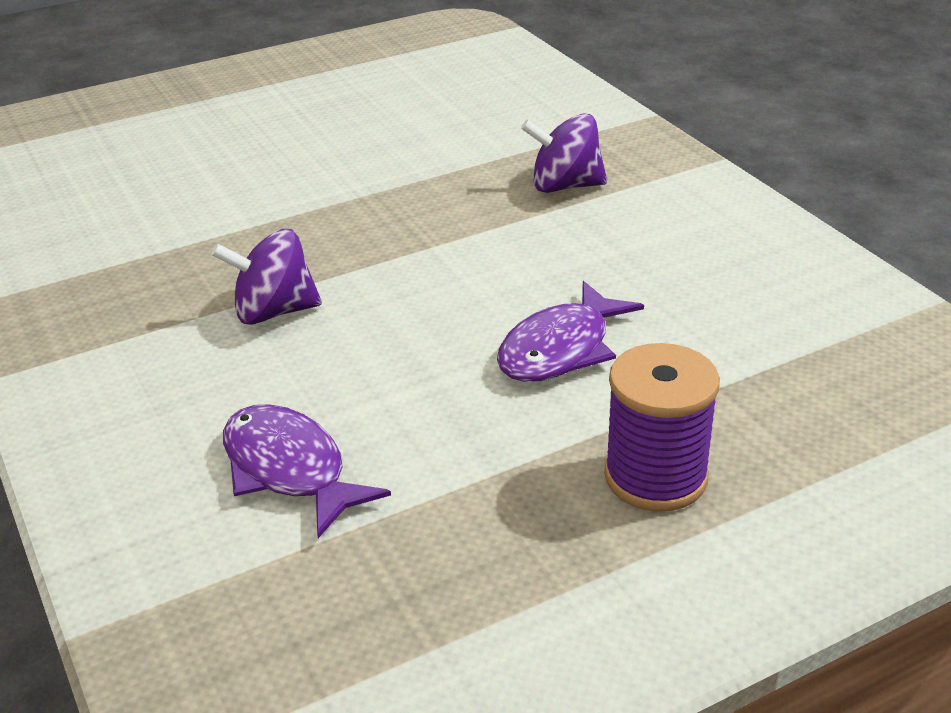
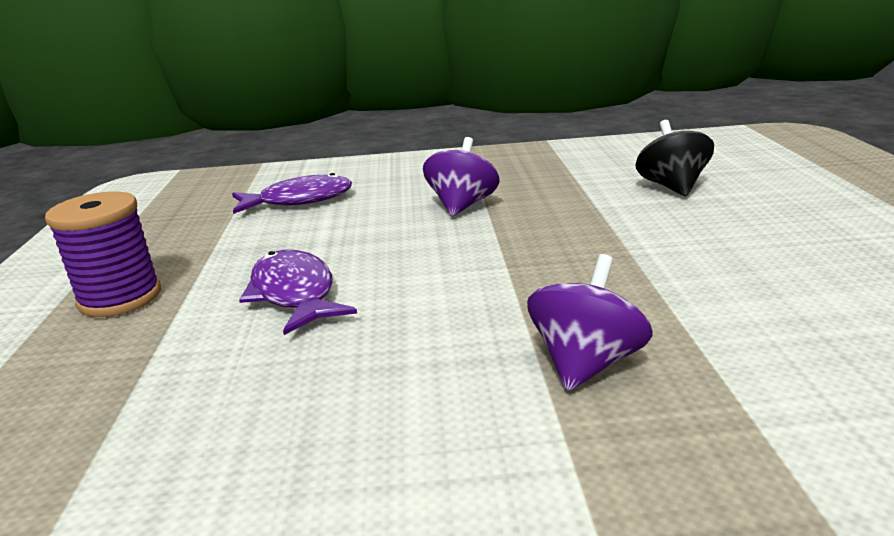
camera: 115 degrees right, 10 degrees down
(180, 191) = (671, 187): none -> black spinning top

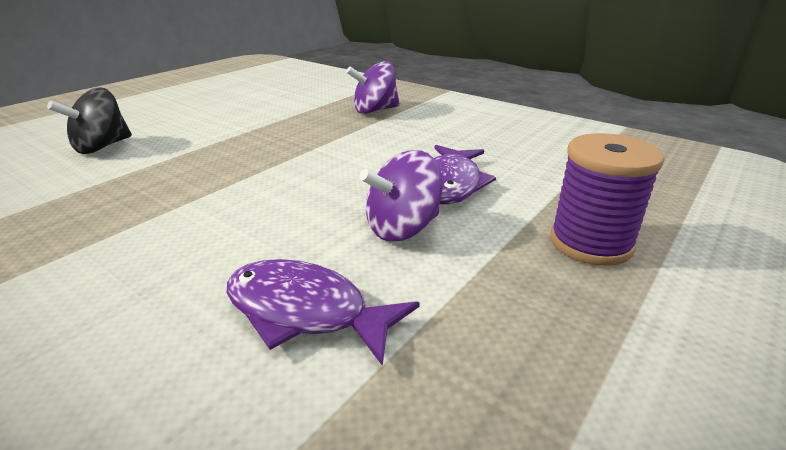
camera: 140 degrees left, 5 degrees up
(462, 205) = (219, 202): purple spinning top -> purple spinning top (402, 228)

